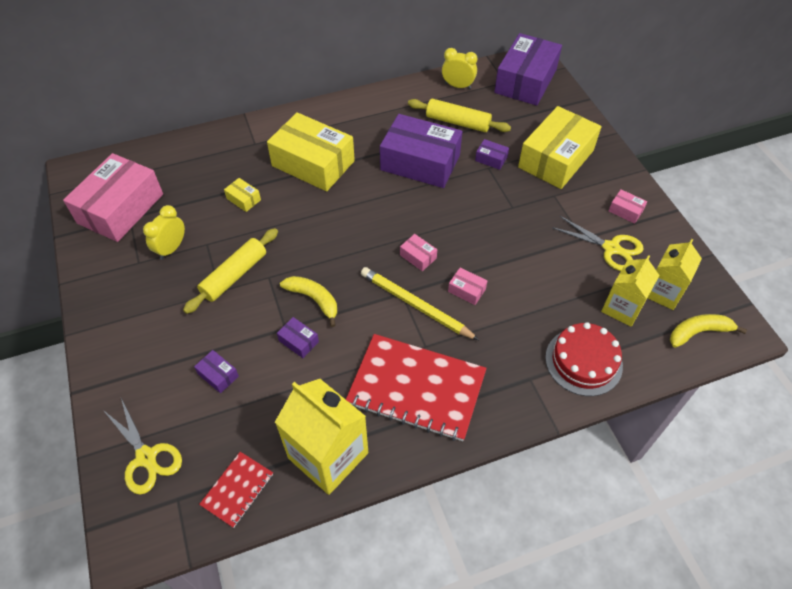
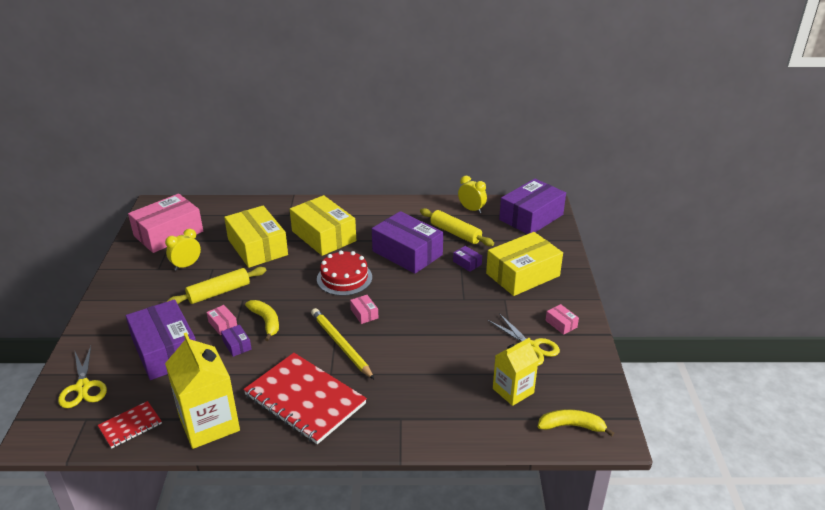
camera: 20 degrees right, 20 degrees down
(218, 375) = (165, 351): purple box -> purple box, size x2.48
(243, 199) = (257, 247): yellow box -> yellow box, size x2.48
(466, 290) = (388, 345): pink box -> pink box (223, 324)
(583, 361) = (454, 419): red cake -> red cake (344, 278)
(663, 292) = (557, 389): yellow carton -> none

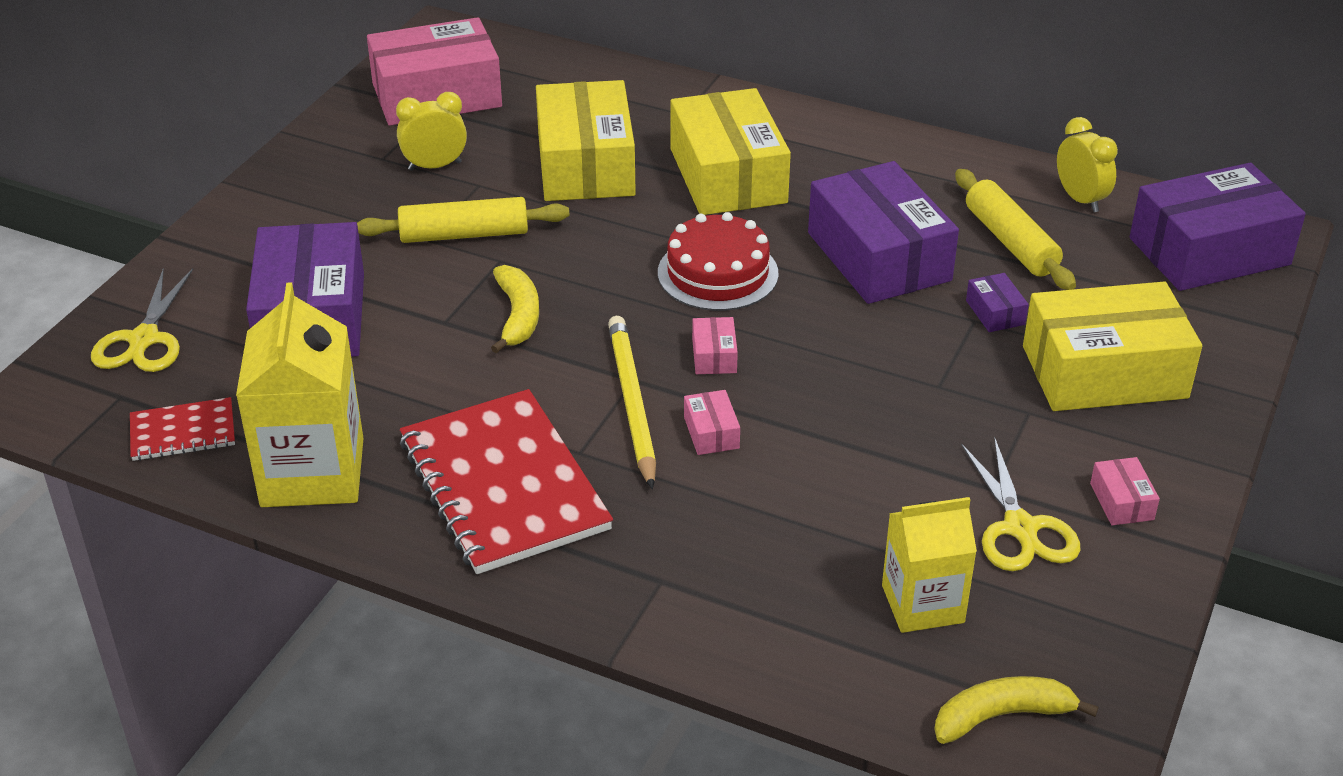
camera: 25 degrees right, 5 degrees up
(223, 324) = (437, 298): pink box -> pink box (711, 432)
(237, 345) = (440, 344): purple box -> none
(571, 426) = (1002, 716): yellow banana -> yellow banana turned 45 degrees counterclockwise

